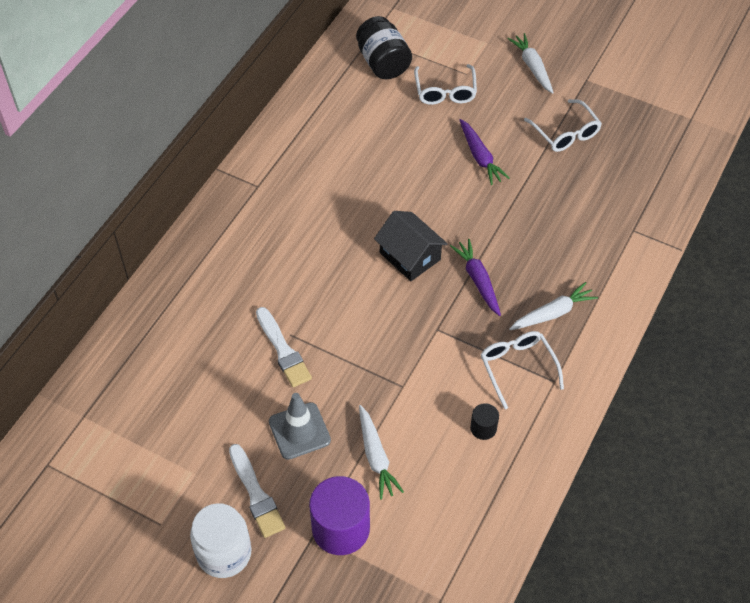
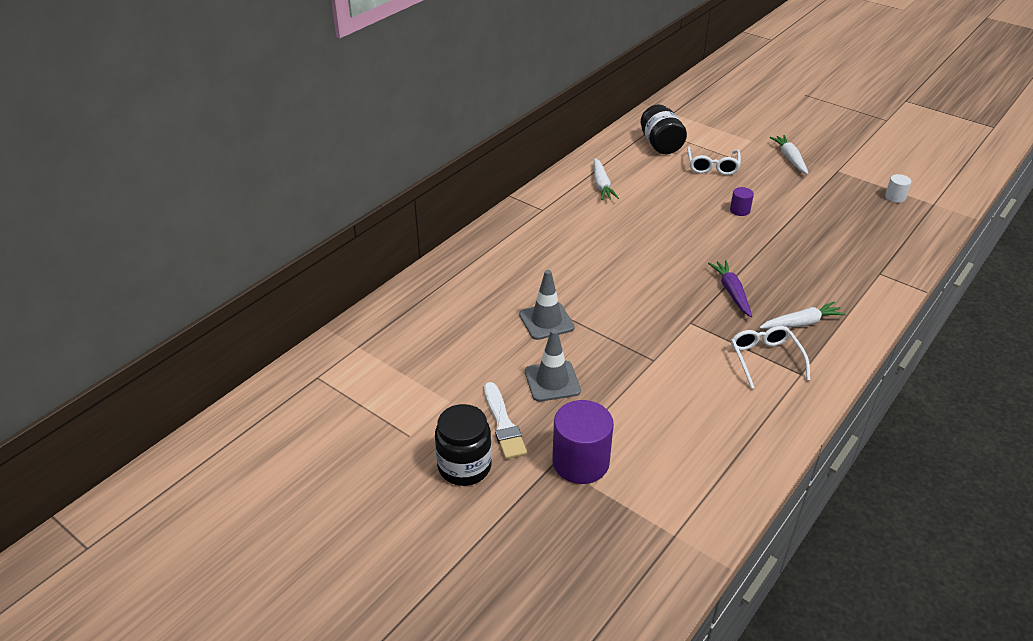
camera: 10 degrees right, 15 degrees down
(224, 553) = (464, 466): white jar -> black jar
(283, 350) = (546, 321): white brush -> grey traffic cone
(376, 457) = (622, 410): white carrot -> white carrot (601, 185)
(410, 256) = (670, 269): black house -> none
(480, 157) = (739, 210): purple carrot -> purple cylinder
(483, 428) = (729, 401): black cylinder -> none
(565, 133) = (818, 202): white glasses -> none
(649, 113) = (895, 197): none -> white cylinder

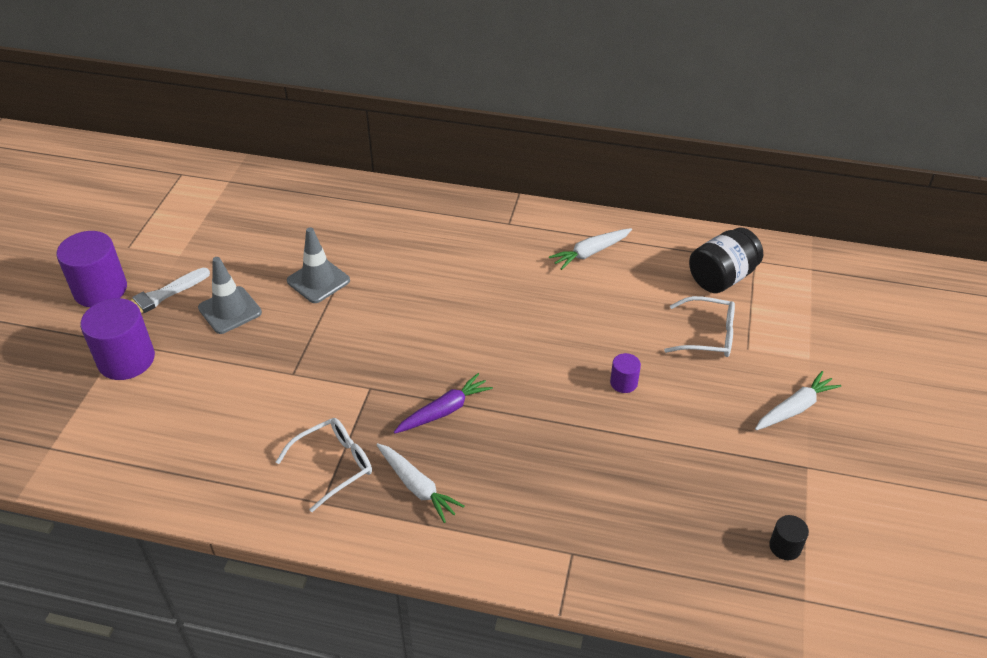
camera: 65 degrees right, 5 degrees up
(464, 466) = (100, 290): black jar -> purple cylinder
(712, 167) = (708, 335): white glasses -> white glasses turned 150 degrees counterclockwise
(895, 197) = (785, 547): white cylinder -> black cylinder

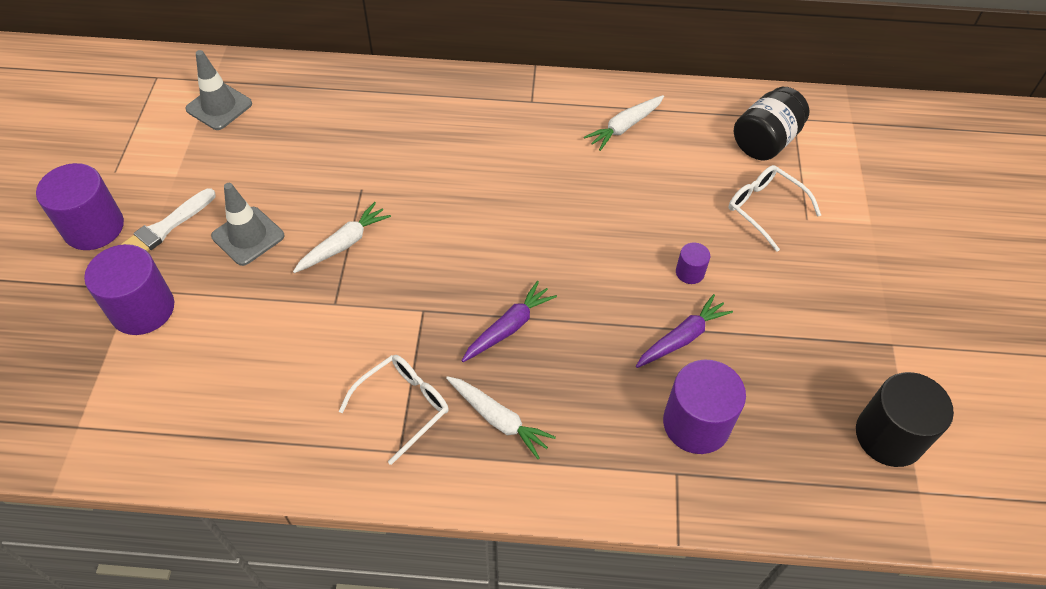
camera: 10 degrees left, 10 degrees up
(318, 281) = (339, 190): grey traffic cone -> grey traffic cone (219, 106)
(600, 513) = (696, 423): none -> purple cylinder
(603, 438) = (682, 338): none -> purple carrot
(708, 335) = (764, 208): white glasses -> white glasses turned 135 degrees counterclockwise
(785, 547) = (889, 436): black cylinder -> black cylinder, size x2.07
(795, 408) = (868, 280): white carrot -> white carrot (344, 244)

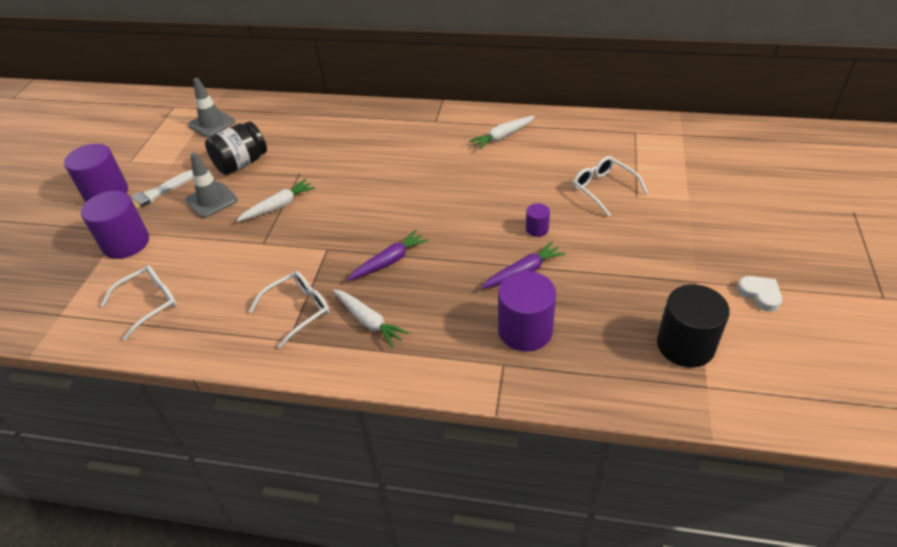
camera: 10 degrees right, 10 degrees down
(199, 404) = (149, 303): none -> white glasses
(765, 141) = (610, 146): black jar -> black jar (241, 163)
(968, 361) = (760, 295): none -> white heart

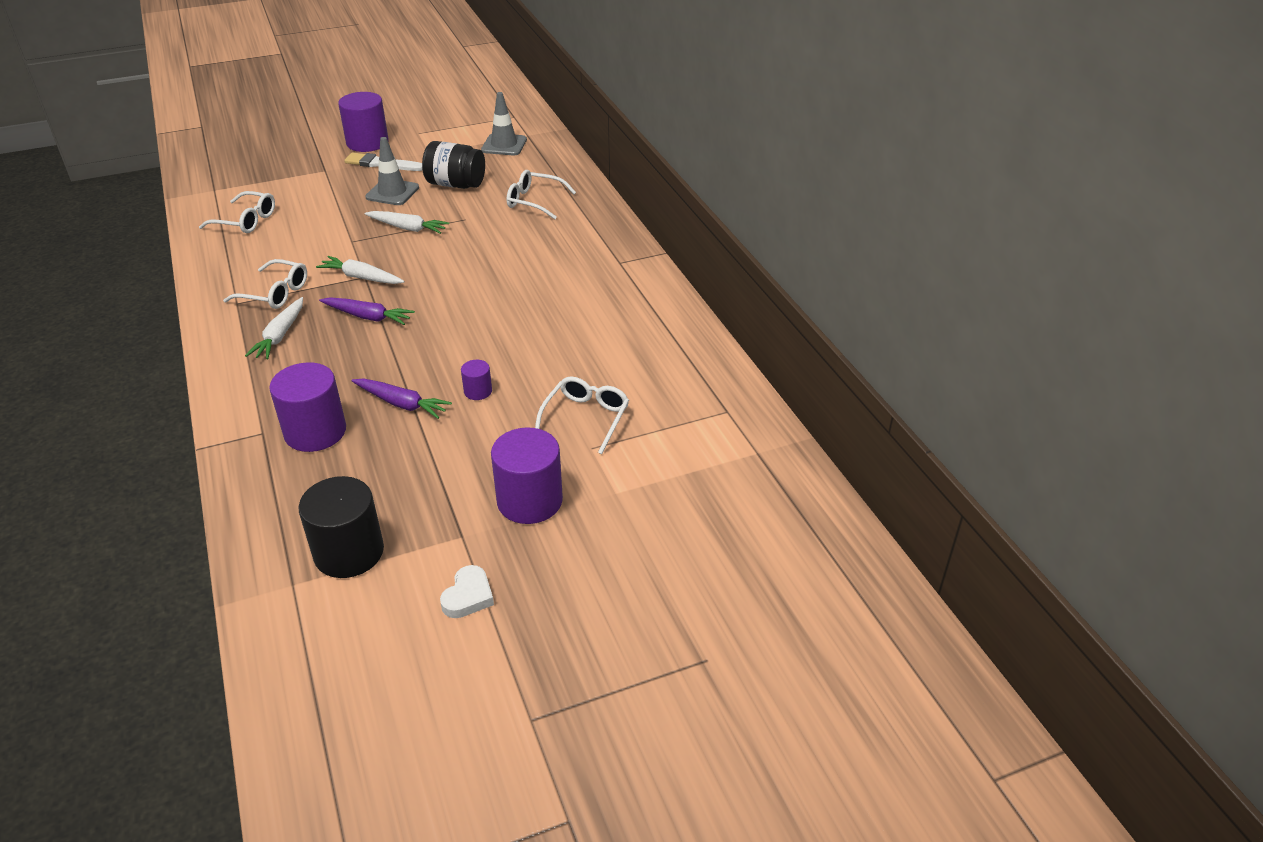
camera: 55 degrees right, 5 degrees down
(126, 243) = (311, 179): purple cylinder -> purple cylinder (529, 501)
(313, 133) = (534, 201): none -> white glasses
(502, 137) = (628, 315): white carrot -> white carrot (361, 277)

